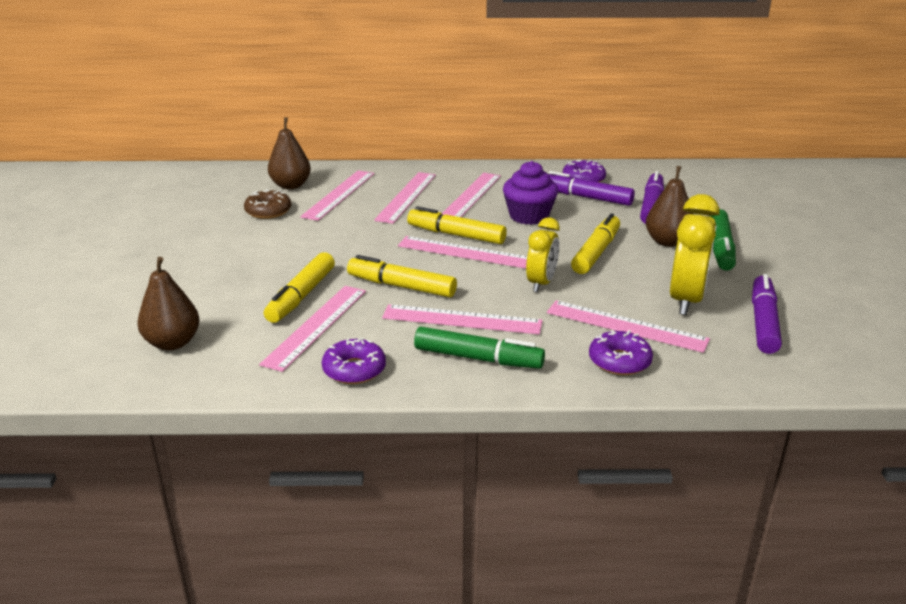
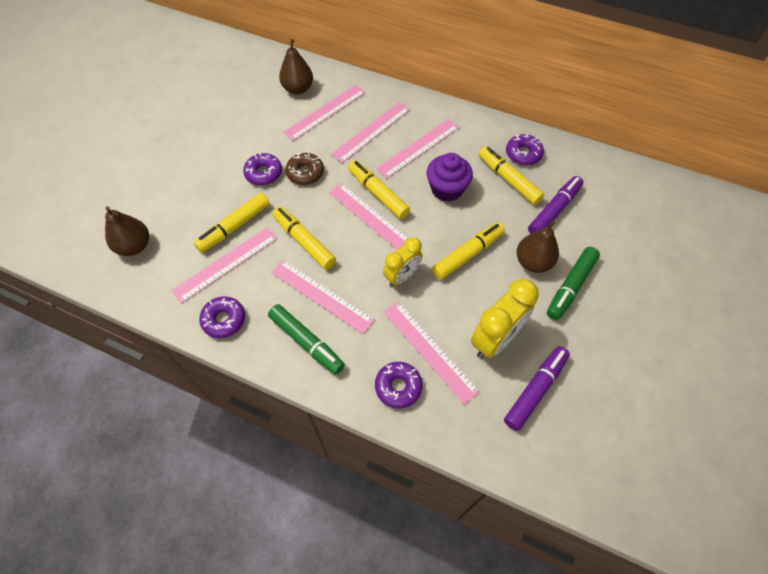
camera: 25 degrees right, 30 degrees up
(268, 211) = (266, 117): brown donut -> brown donut (305, 173)
(303, 250) = (263, 173): none -> purple donut
(586, 197) = (508, 180): purple marker -> yellow marker

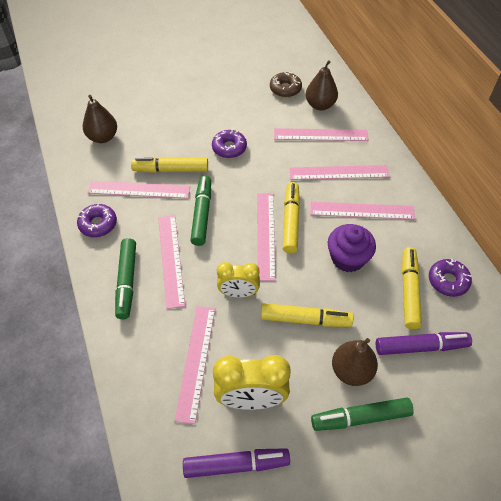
camera: 45 degrees right, 5 degrees down
(304, 241) = (202, 214): yellow marker -> green marker
(305, 173) = (257, 168): brown donut -> brown donut (285, 89)
(398, 387) = (147, 365): purple donut -> none

